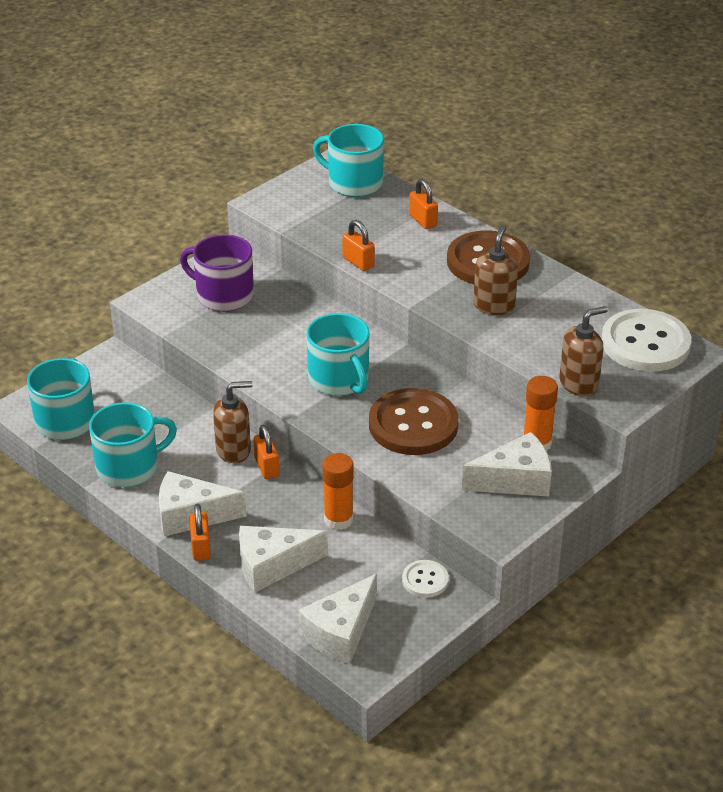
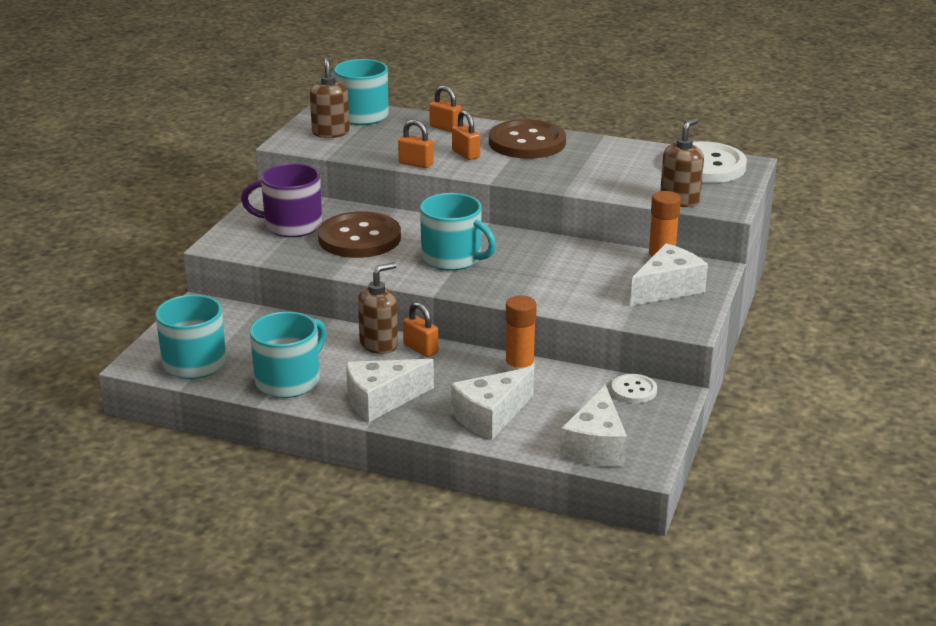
camera: 25 degrees left, 10 degrees down
(201, 547) = (411, 421): orange padlock -> orange padlock (465, 154)
(413, 425) = (546, 273): brown button -> brown button (359, 238)
(494, 305) = (560, 168): brown soap dispenser -> brown soap dispenser (330, 133)

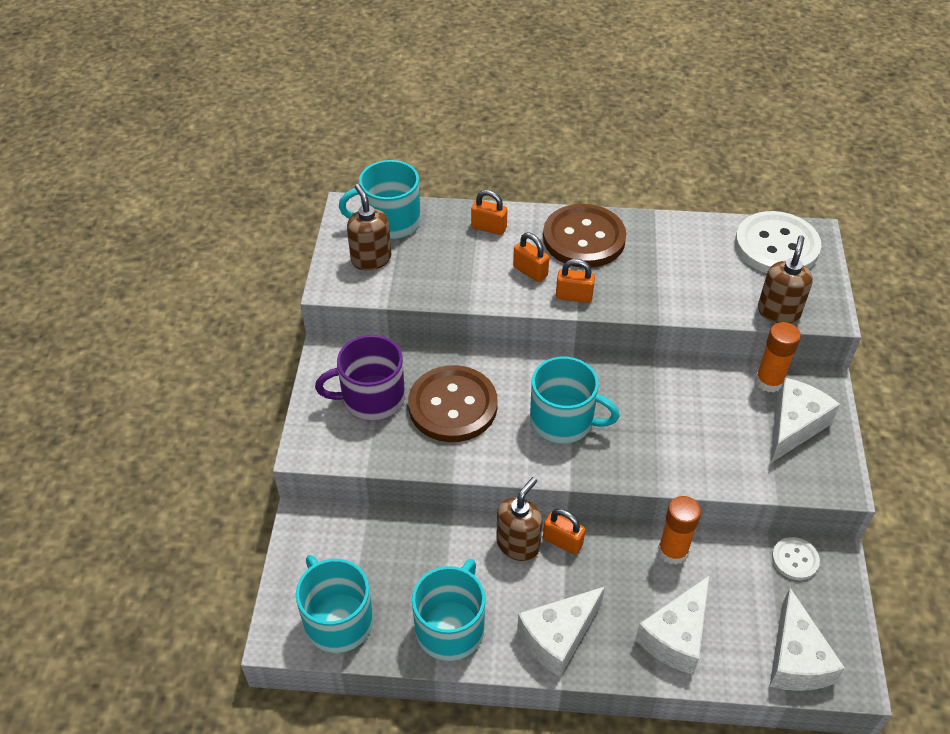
camera: 15 degrees left, 20 degrees up
(416, 164) = (486, 299): orange padlock -> orange padlock (574, 296)

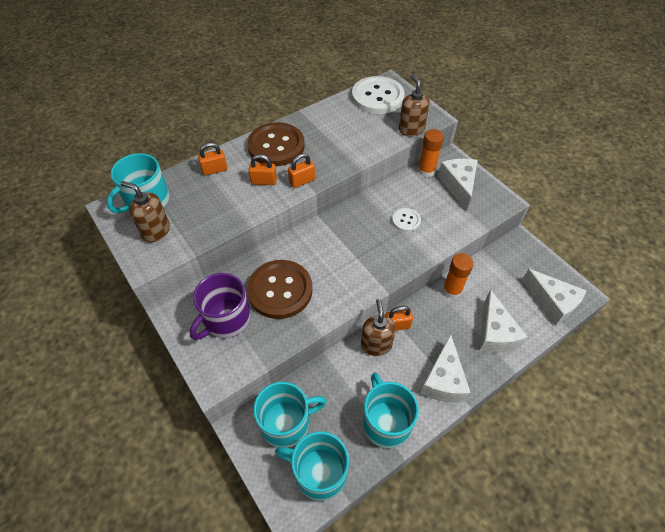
camera: 40 degrees left, 5 degrees up
(563, 421) = (349, 257): turquoise mug -> turquoise mug (286, 423)
(795, 559) = (506, 254): white button -> white button (406, 220)

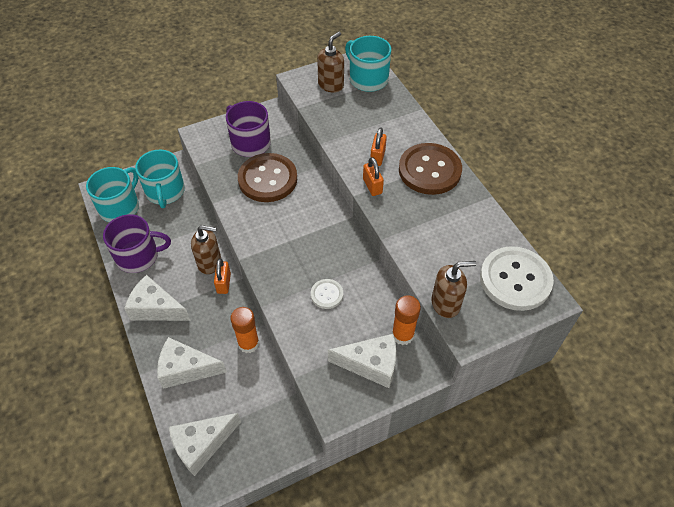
camera: 100 degrees right, 0 degrees up
(214, 170) = (400, 122): orange padlock -> none
(386, 421) = (138, 256): turquoise mug -> purple mug

